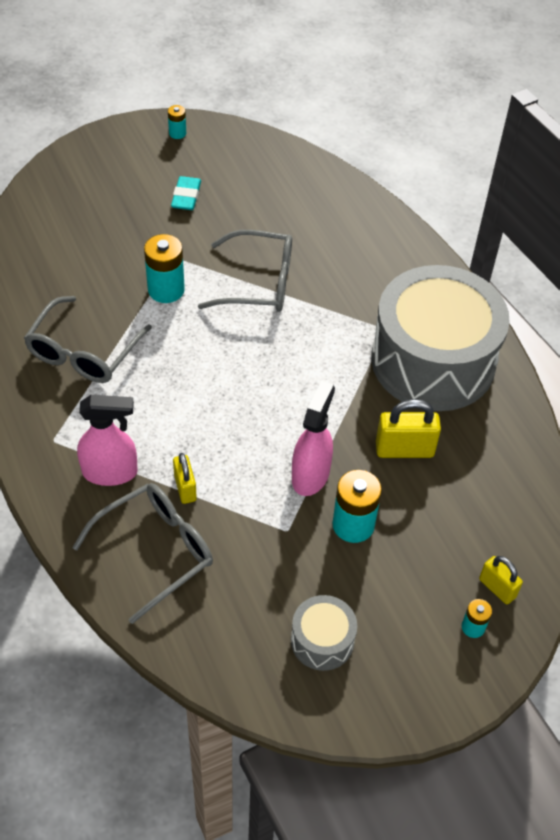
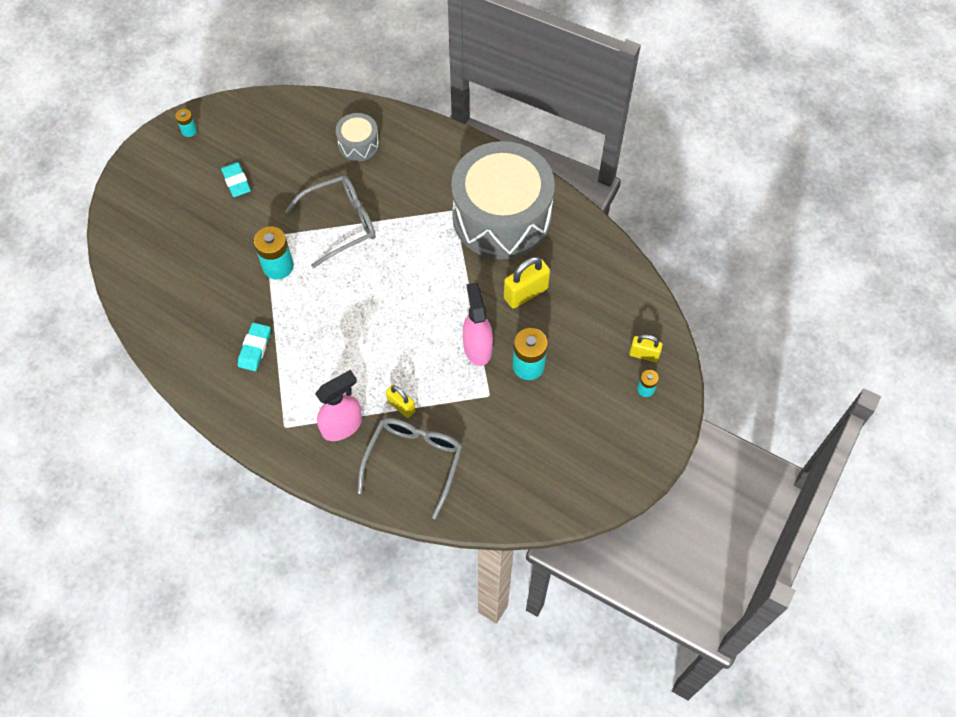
camera: 30 degrees left, 10 degrees up
(84, 352) = (255, 348): grey glasses -> turquoise eraser
(322, 640) = (561, 455): grey drum -> grey drum (358, 144)

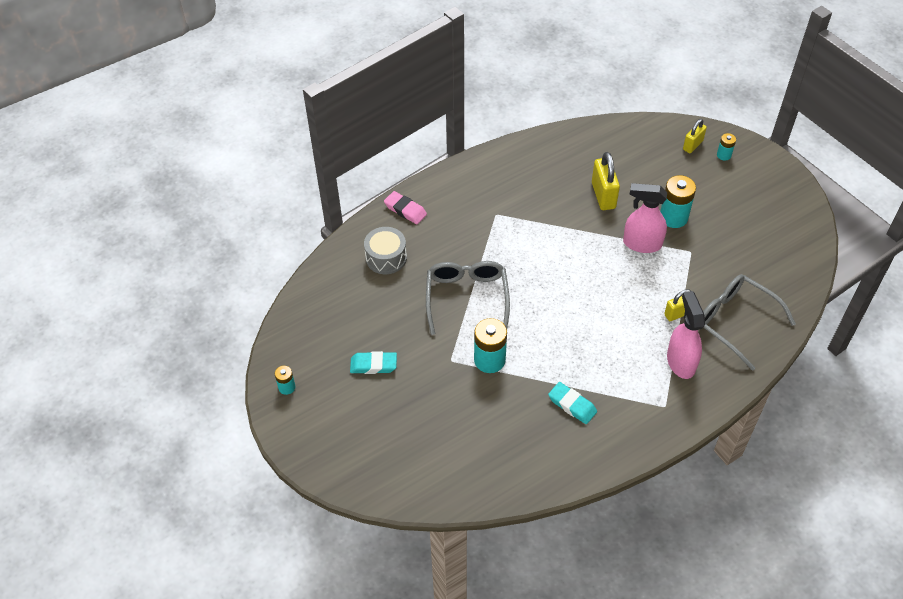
camera: 65 degrees left, 10 degrees down
(422, 137) = (405, 210): none -> pink eraser
(501, 217) = (520, 185): grey drum -> none

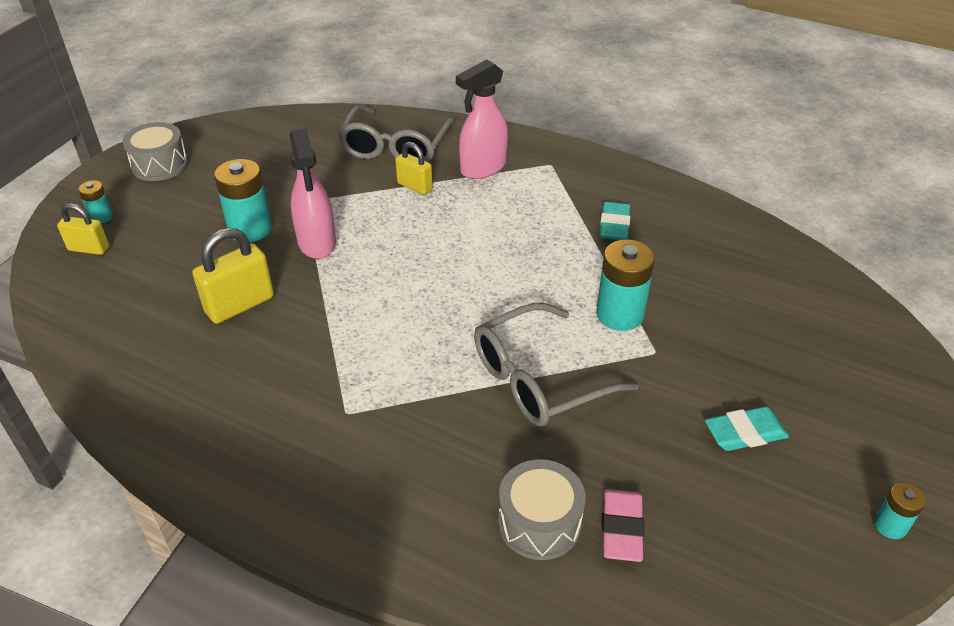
camera: 120 degrees left, 10 degrees down
(373, 365) = (745, 433): turquoise eraser -> turquoise eraser turned 75 degrees counterclockwise
(405, 210) = (410, 549): pink eraser -> pink eraser (621, 528)
(773, 191) = (160, 165): none -> grey drum

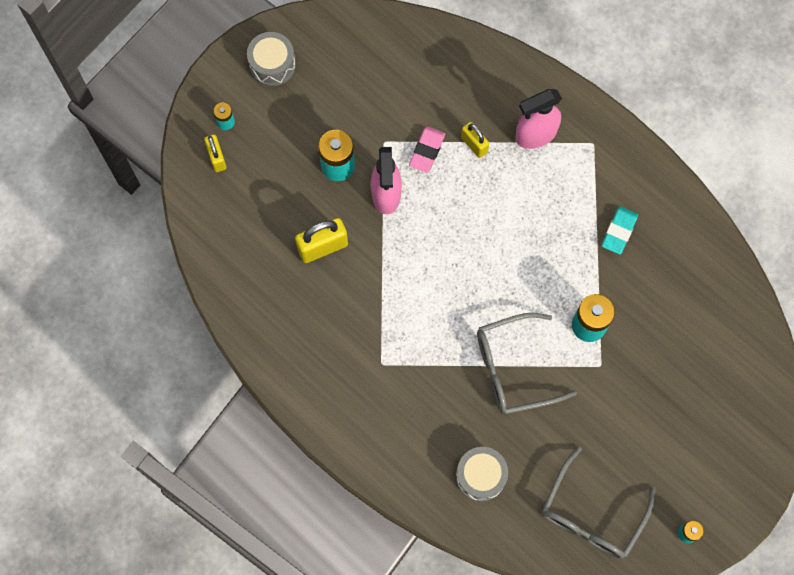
camera: 15 degrees right, 30 degrees up
(89, 248) = (217, 158): yellow padlock -> yellow padlock turned 45 degrees clockwise
(396, 147) = (469, 88): grey glasses -> grey glasses (592, 514)
(621, 528) = (527, 493): pink eraser -> pink eraser (427, 151)
(745, 433) = (631, 447): turquoise eraser -> none

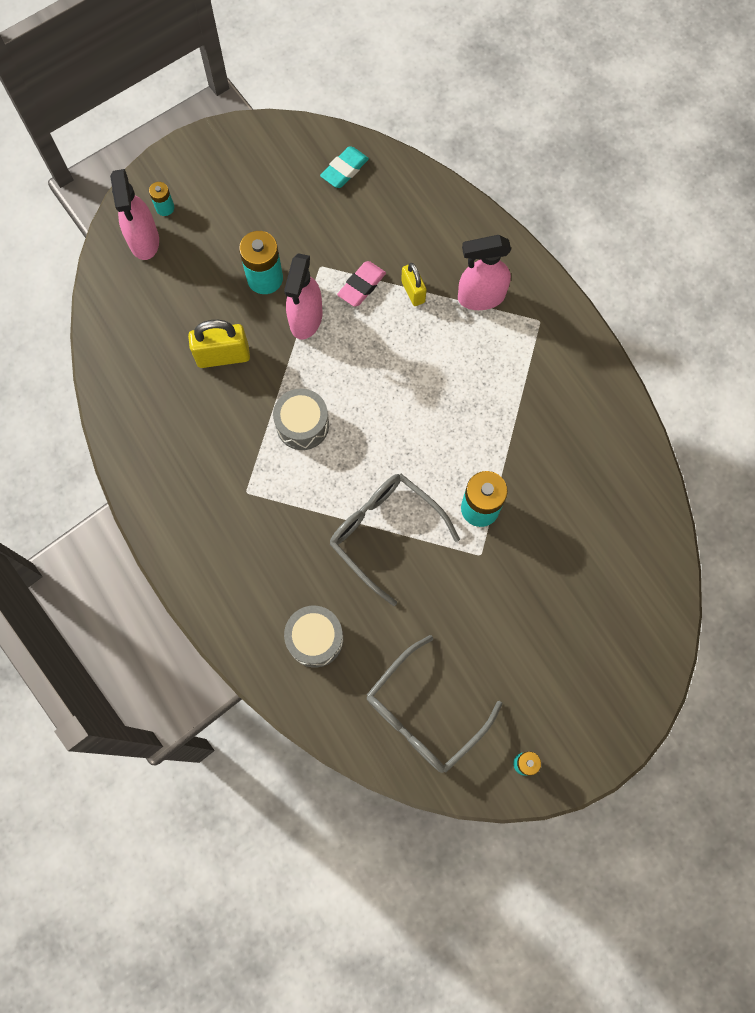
camera: 15 degrees right, 0 degrees up
(217, 158) = (144, 241): yellow padlock -> pink spray bottle
(272, 65) = (230, 163): grey drum -> grey drum (302, 425)
(513, 368) = (385, 533): grey glasses -> grey glasses turned 45 degrees clockwise
(619, 231) = (541, 418): turquoise eraser -> turquoise eraser (344, 170)

